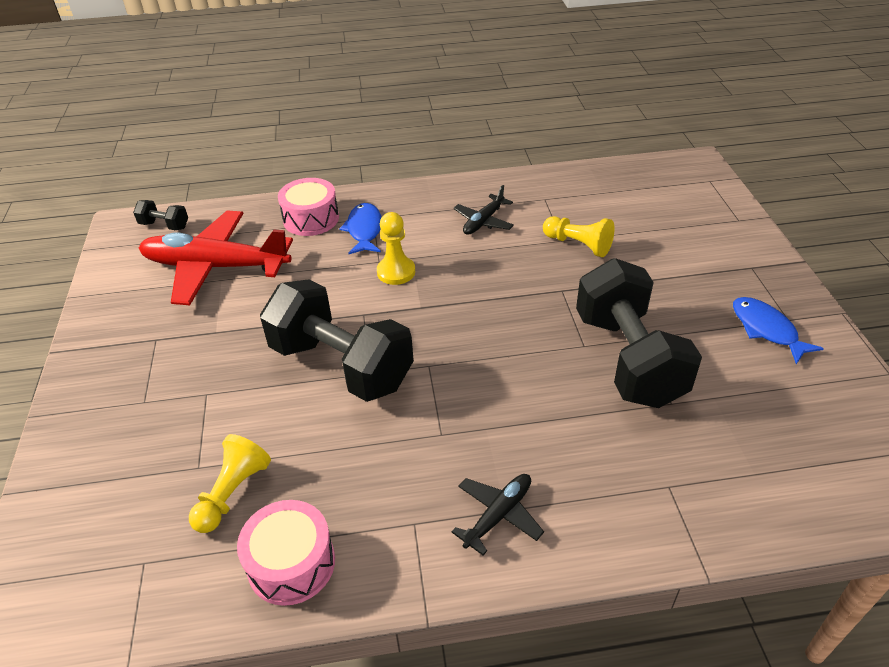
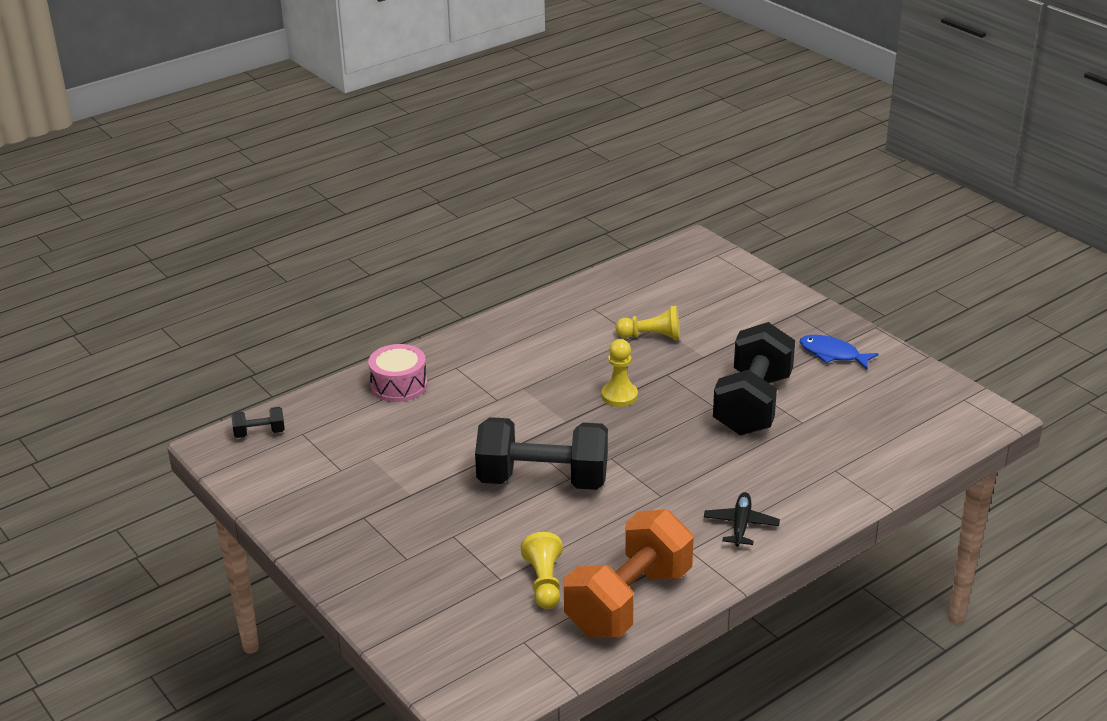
camera: 30 degrees left, 10 degrees down
(215, 267) = (352, 449): red plane -> none
(291, 563) = (628, 601): pink drum -> orange dumbbell
(364, 230) = (458, 379): blue fish -> none
(396, 272) = (520, 403): yellow pawn -> yellow pawn (619, 396)
(483, 221) = (557, 342): black plane -> none
(628, 359) = (752, 405): black dumbbell -> black dumbbell turned 60 degrees clockwise

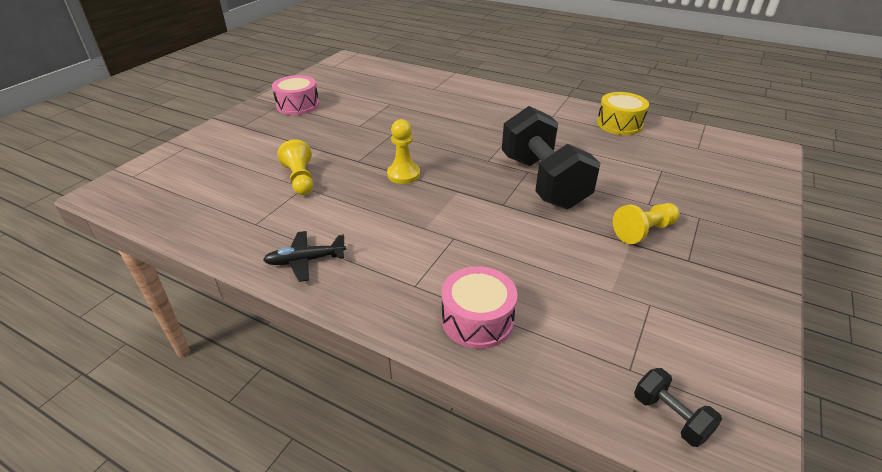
camera: 115 degrees left, 5 degrees up
(544, 583) = (642, 154): yellow pawn -> yellow pawn (644, 231)
(628, 601) = (619, 124): orange dumbbell -> yellow drum
(741, 525) = (513, 105): black plane -> black plane (305, 260)
(752, 405) = (380, 121): black dumbbell -> none
(832, 354) = (298, 105): blue fish -> pink drum

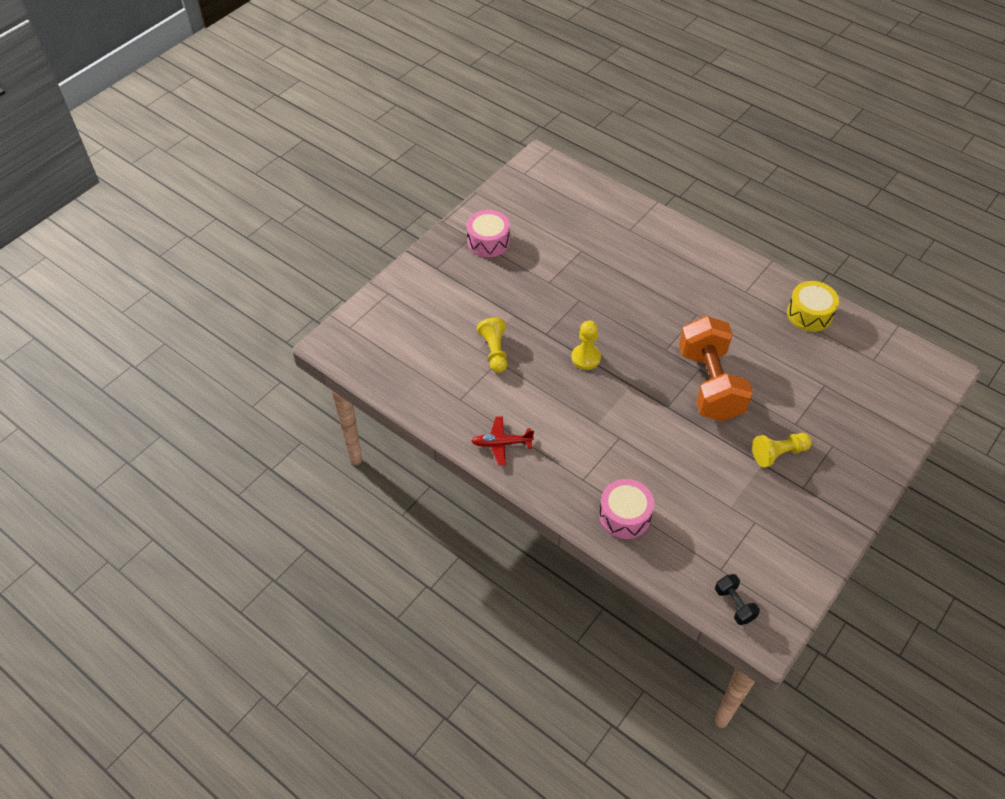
camera: 10 degrees right, 15 degrees up
(305, 260) = (501, 443): black plane -> red plane
(543, 181) = (709, 384): black dumbbell -> orange dumbbell

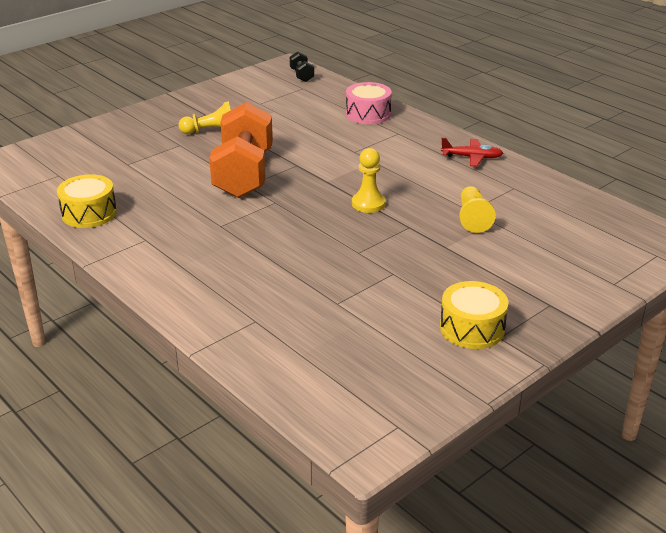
camera: 170 degrees left, 20 degrees down
(488, 241) = (472, 328): pink drum -> yellow drum

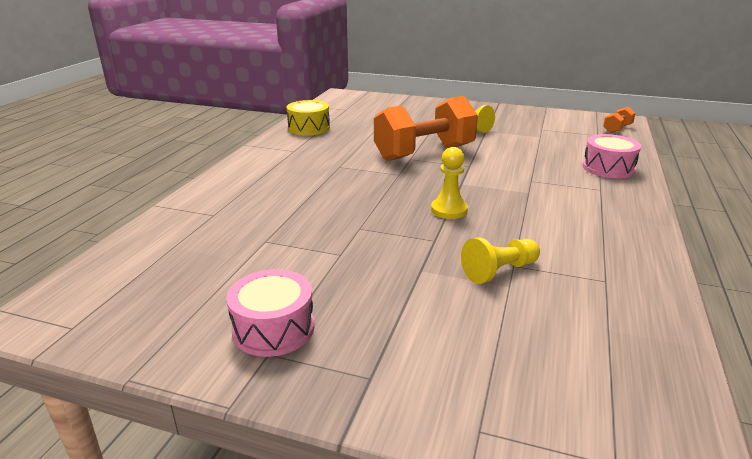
camera: 60 degrees right, 5 degrees down
(301, 75) = (617, 129): black dumbbell -> orange dumbbell
(472, 157) = (625, 238): red plane -> none
(472, 328) = (273, 328): yellow drum -> pink drum

